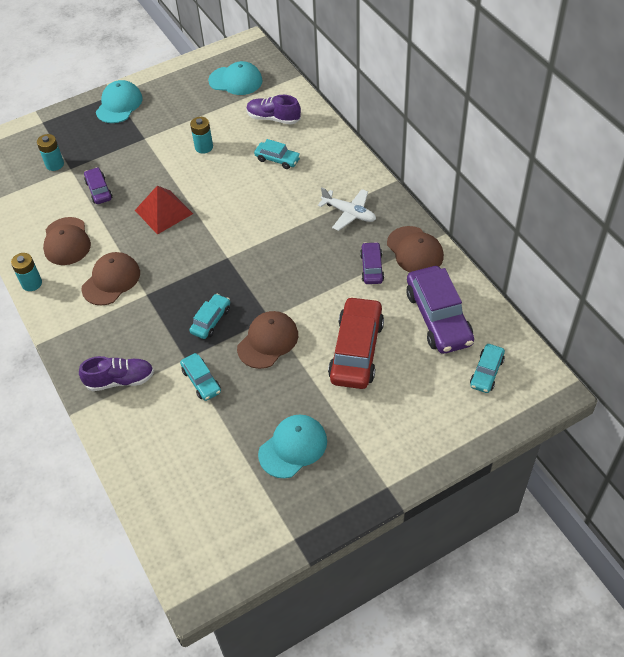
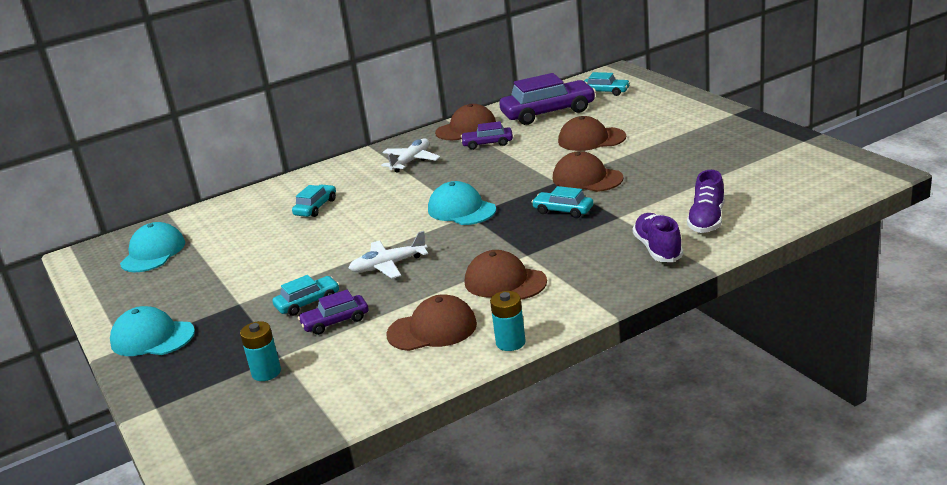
camera: 90 degrees left, 25 degrees down
(163, 212) = (388, 265): red pyramid -> white plane
(201, 381) = (646, 204): turquoise car -> turquoise car (308, 302)
(204, 147) = (276, 256): turquoise battery -> none
(273, 118) = (241, 219): purple shoe -> purple shoe (707, 220)
(293, 447) = (710, 152): turquoise cap -> turquoise cap (461, 210)
(356, 350) = (591, 139): red car -> brown cap

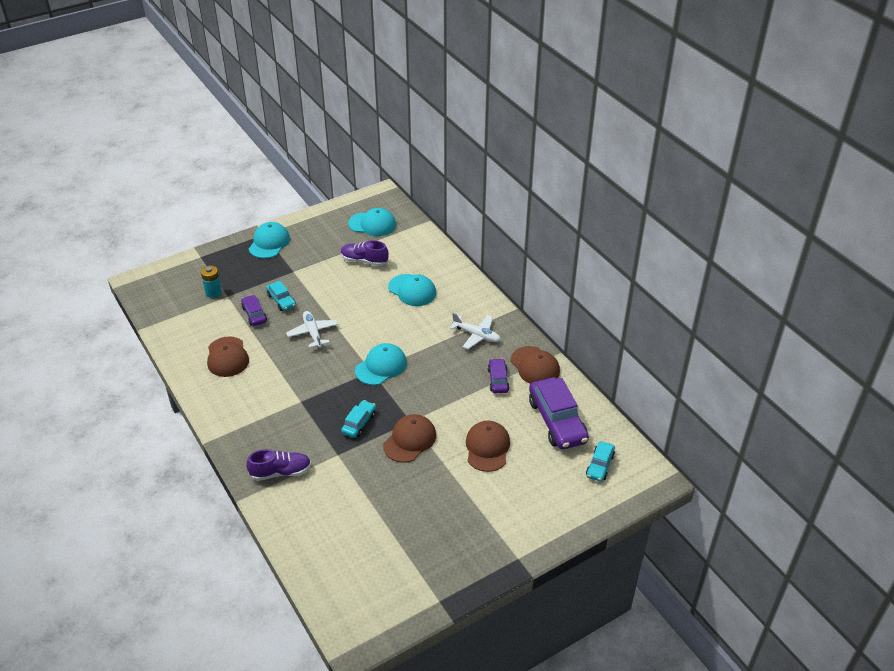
camera: 85 degrees right, 15 degrees up
(316, 207) = (412, 290): turquoise car -> turquoise cap
(505, 282) = (269, 390): brown cap -> none
(510, 342) = (197, 392): turquoise battery -> none
(707, 220) = (313, 506): purple shoe -> purple shoe (364, 261)

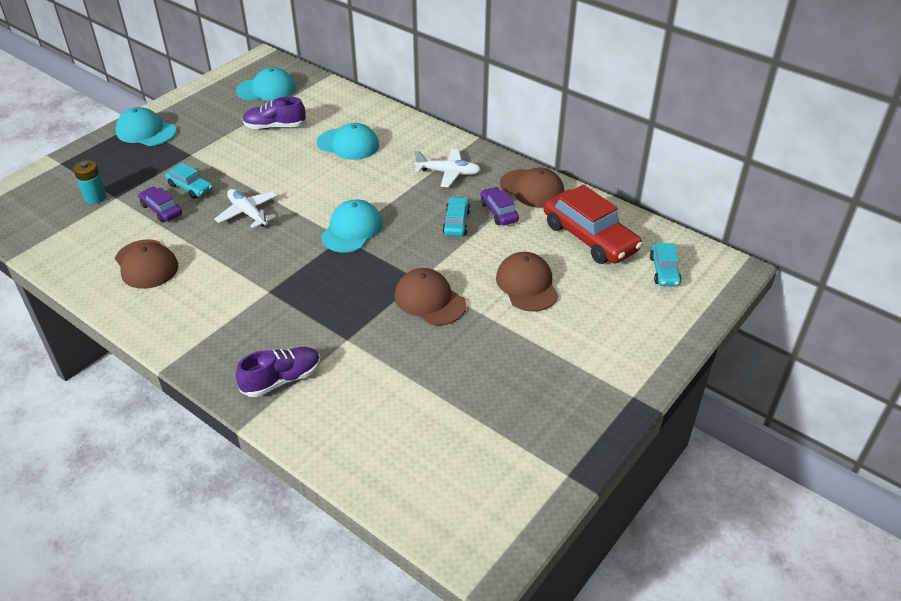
camera: 20 degrees left, 0 degrees up
(269, 243) = (146, 131): turquoise cap -> turquoise cap turned 60 degrees counterclockwise
(359, 423) = (356, 297): turquoise car -> turquoise car (456, 222)
(409, 440) = (429, 300): brown cap -> brown cap turned 60 degrees counterclockwise
(557, 421) = (589, 237): purple car -> red car

